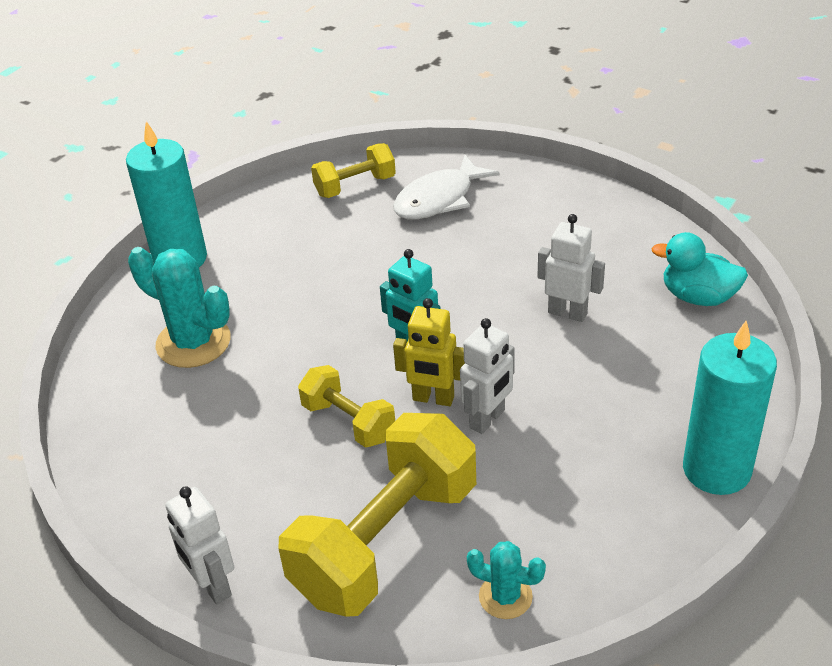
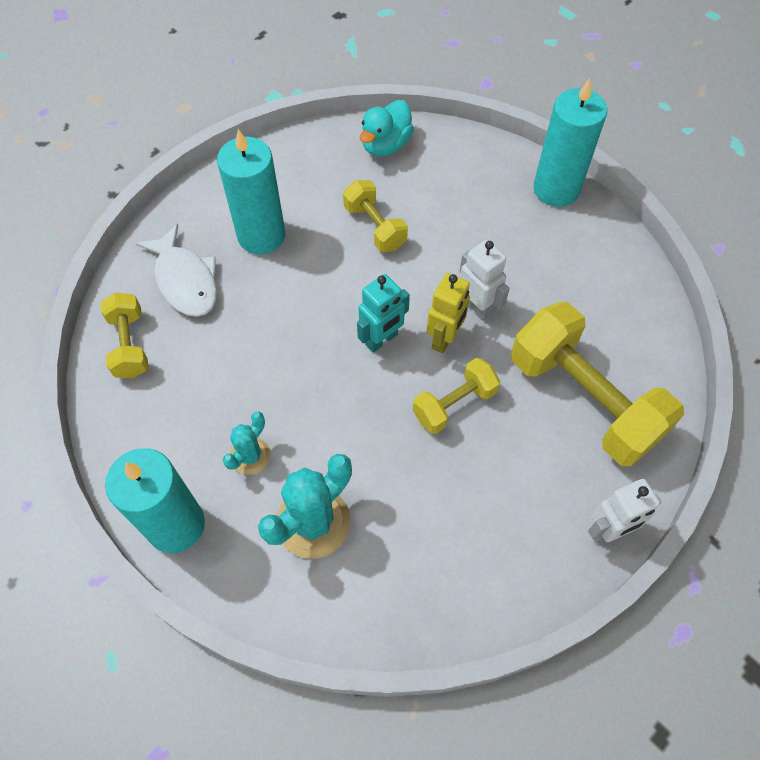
camera: 80 degrees left, 20 degrees up
(505, 596) = (643, 335): turquoise cactus -> turquoise cactus (250, 456)
(516, 233) = (261, 235): none -> turquoise candle
(567, 313) = (375, 227): white robot -> yellow dumbbell

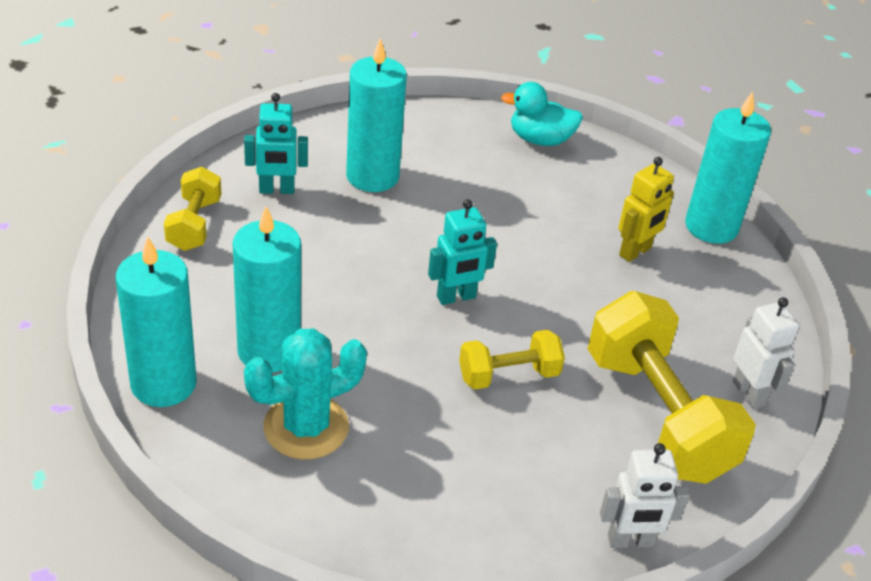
camera: 15 degrees right, 20 degrees down
(185, 280) = (276, 190): white fish -> turquoise robot
(250, 456) = (269, 351): turquoise cactus -> turquoise candle
(375, 227) = (495, 203): yellow dumbbell -> none
(385, 145) = (540, 140): turquoise duck -> turquoise duck turned 45 degrees clockwise
(444, 339) = (525, 317): yellow robot -> yellow robot (635, 252)
(476, 307) = (574, 300): white robot -> white robot (749, 393)

